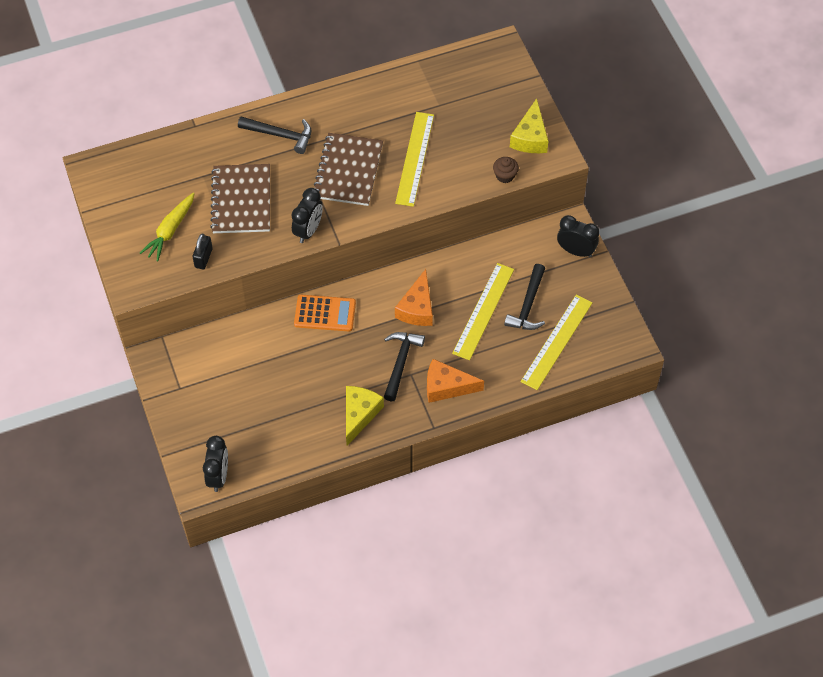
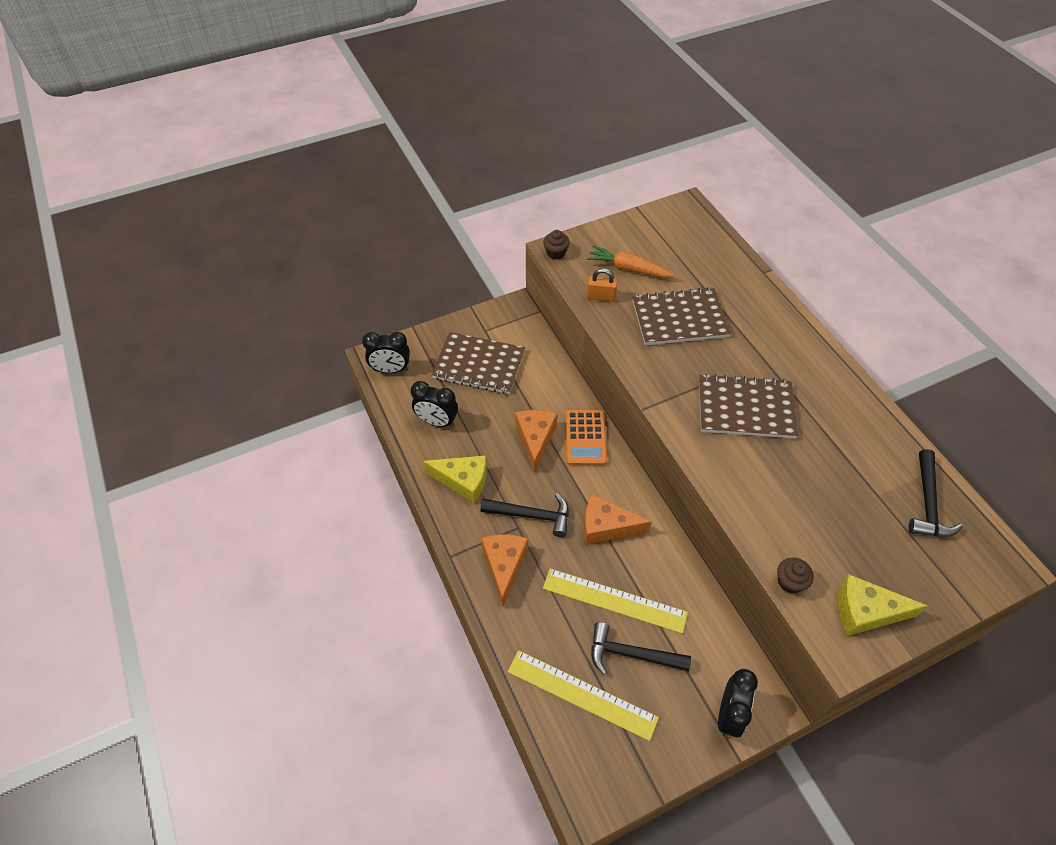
camera: 85 degrees right, 5 degrees down
(136, 289) = (556, 253): none -> brown cupcake
(170, 231) = (628, 269): yellow carrot -> orange carrot
(203, 258) = (601, 297): black padlock -> orange padlock
(225, 395) = (479, 365): none -> brown notebook
(280, 135) = (775, 342): black hammer -> black hammer (927, 503)
(308, 230) = (653, 379): black clock -> black clock (437, 421)
(321, 353) = (535, 439): none -> orange cheese
(414, 158) = (785, 474): yellow ruler -> none

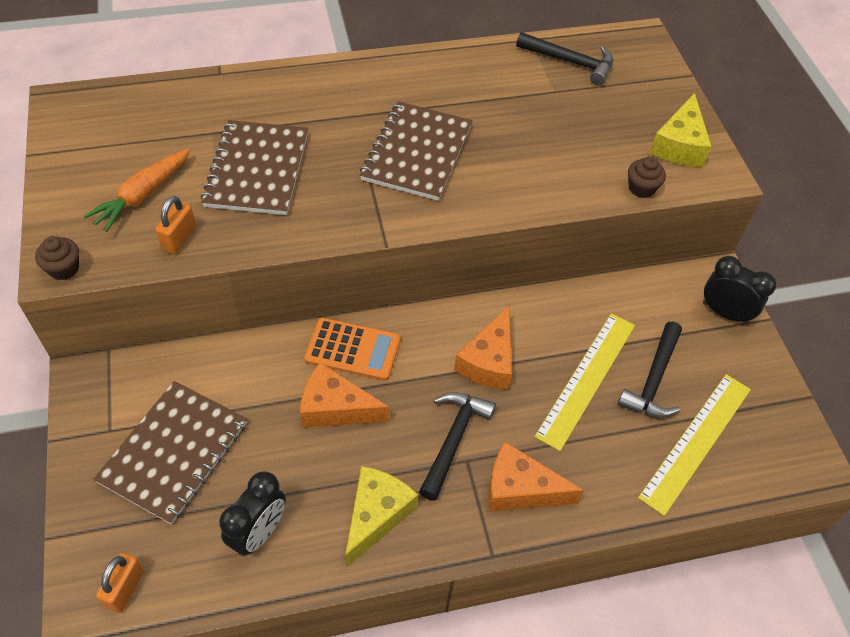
camera: 80 degrees left, 0 degrees up
(391, 370) = (125, 588): black clock -> orange padlock

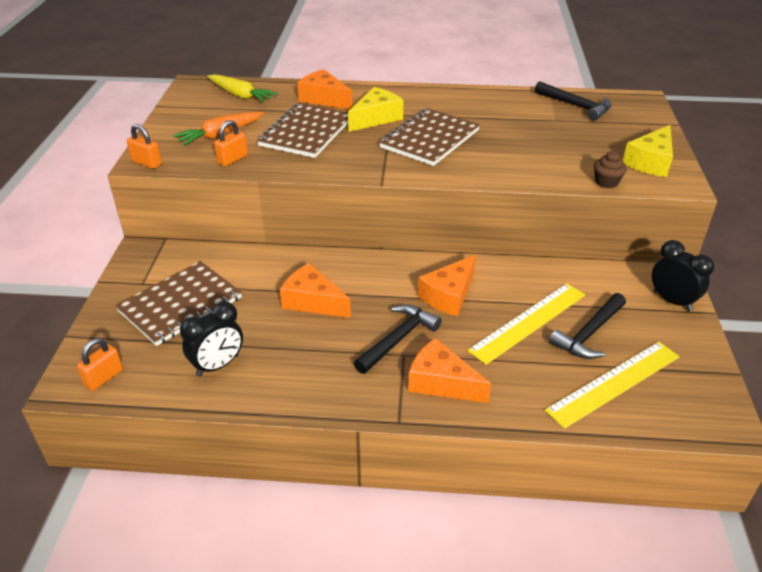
camera: 20 degrees right, 15 degrees down
(64, 268) = (147, 163): brown cupcake -> orange padlock
(140, 114) = (240, 95): none -> yellow carrot
(256, 102) = (324, 99): none -> orange cheese
(352, 350) = (342, 269): orange calculator -> none
(376, 515) = (314, 374): yellow cheese -> yellow cheese (376, 118)

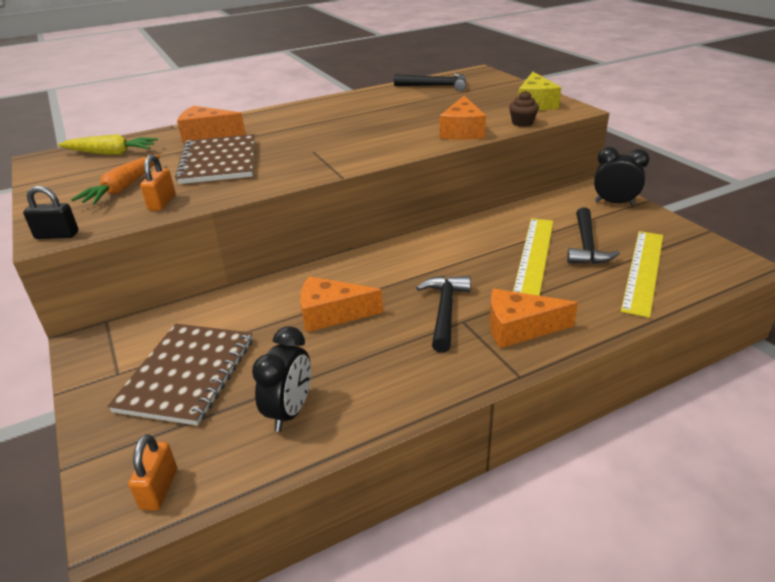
camera: 30 degrees left, 5 degrees down
(147, 163) = (57, 235): orange padlock -> black padlock
(376, 118) = (277, 134): yellow cheese -> none
(429, 139) = (345, 135): brown notebook -> none
(448, 295) = (450, 261): orange cheese -> orange cheese (462, 131)

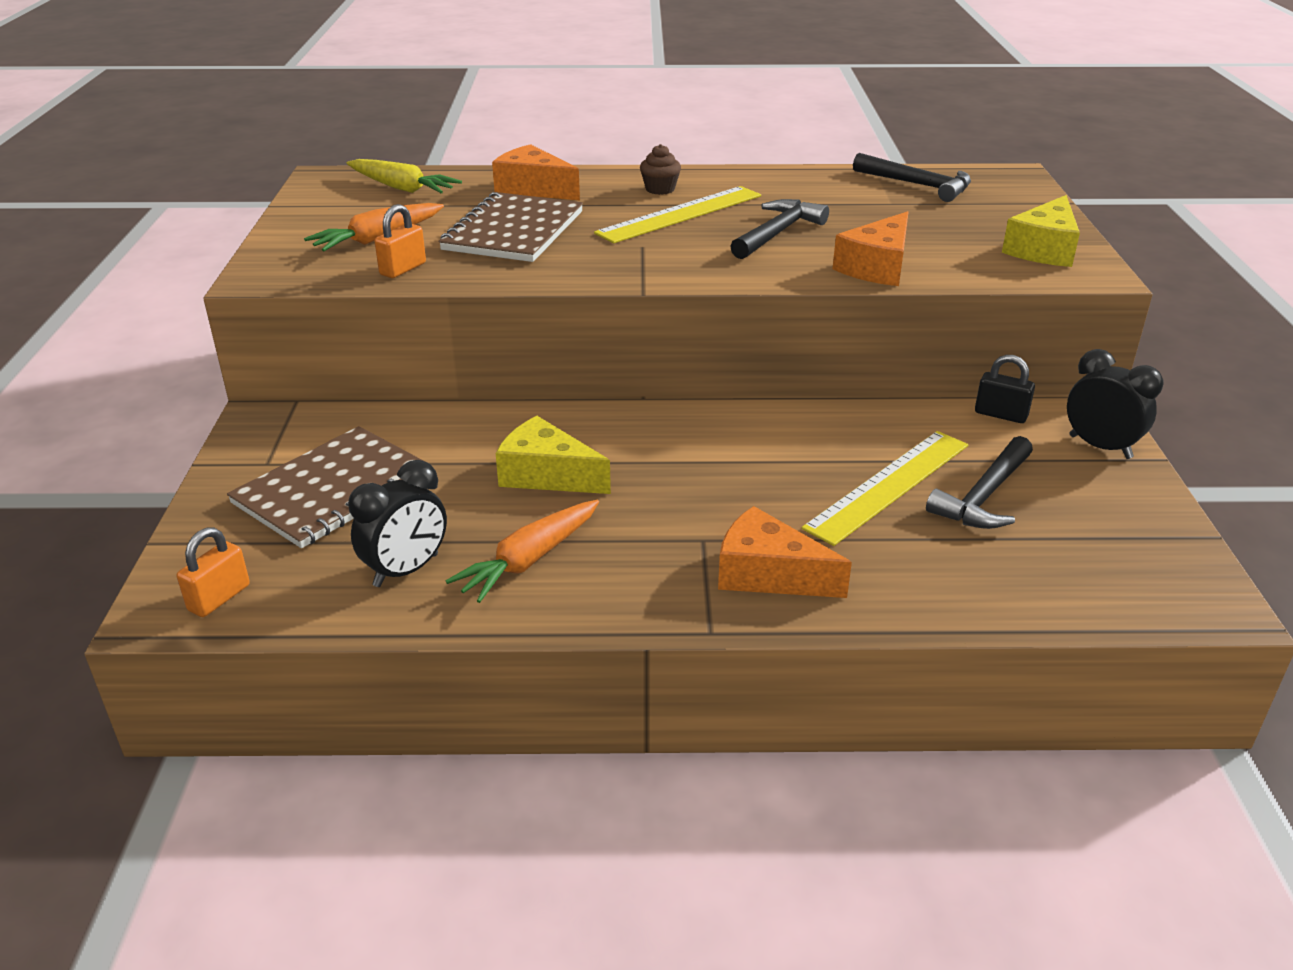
camera: 25 degrees right, 0 degrees up
(57, 235) = (265, 279): black padlock -> black padlock (1000, 415)
(331, 314) = (546, 475): orange cheese -> yellow cheese
(368, 373) = (529, 560): none -> orange carrot
(445, 311) = (690, 519): black hammer -> black hammer (777, 233)
(522, 123) = (984, 276): brown cupcake -> brown cupcake (660, 189)
(643, 271) = (1035, 560): yellow ruler -> yellow ruler (680, 214)

